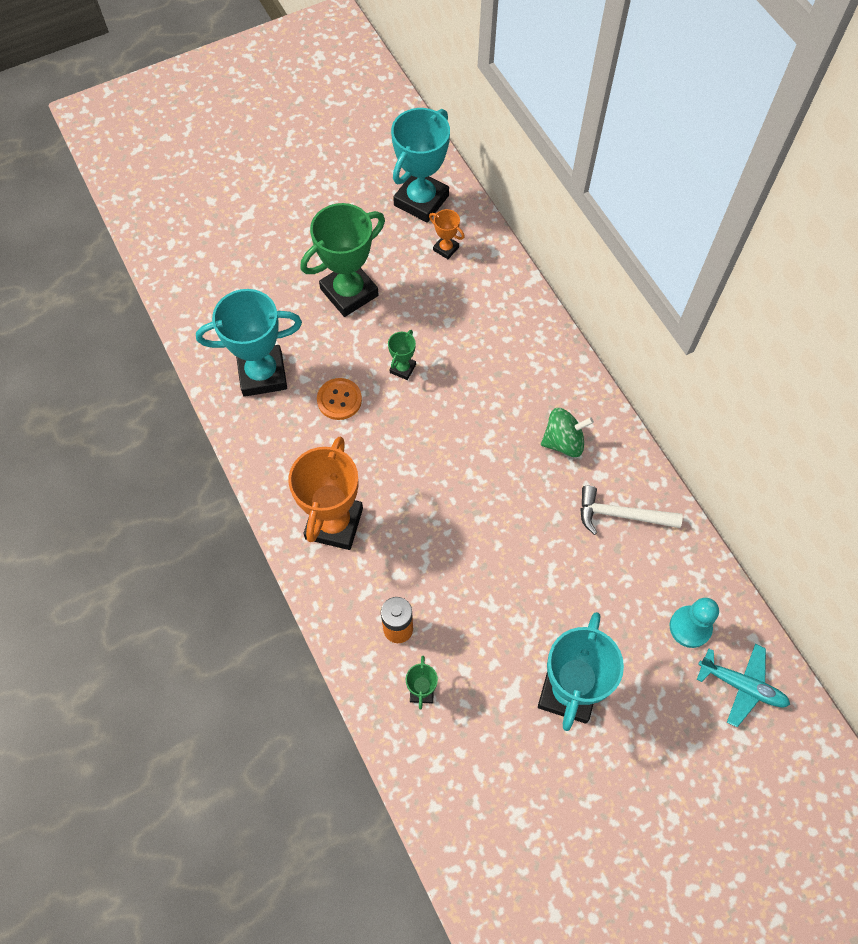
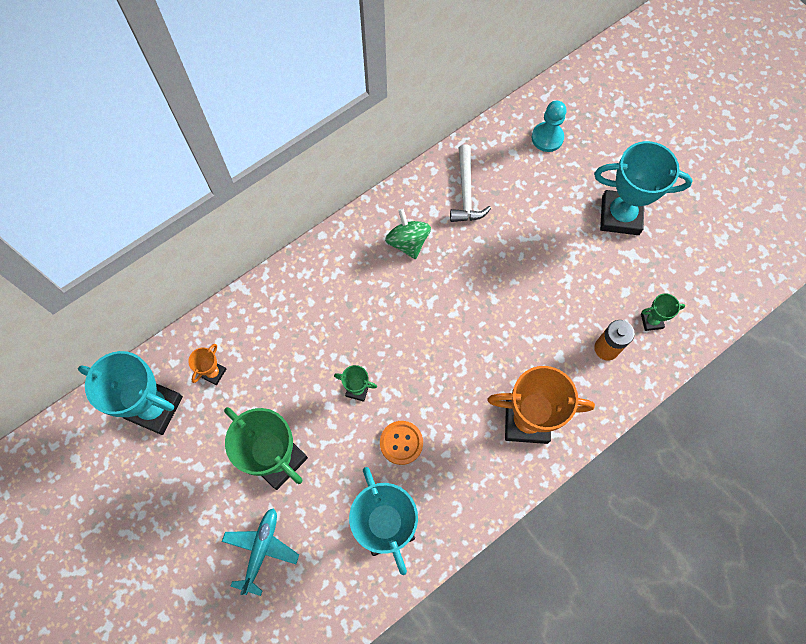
camera: 100 degrees left, 5 degrees up
(742, 686) = (582, 102): turquoise plane -> turquoise plane (261, 549)

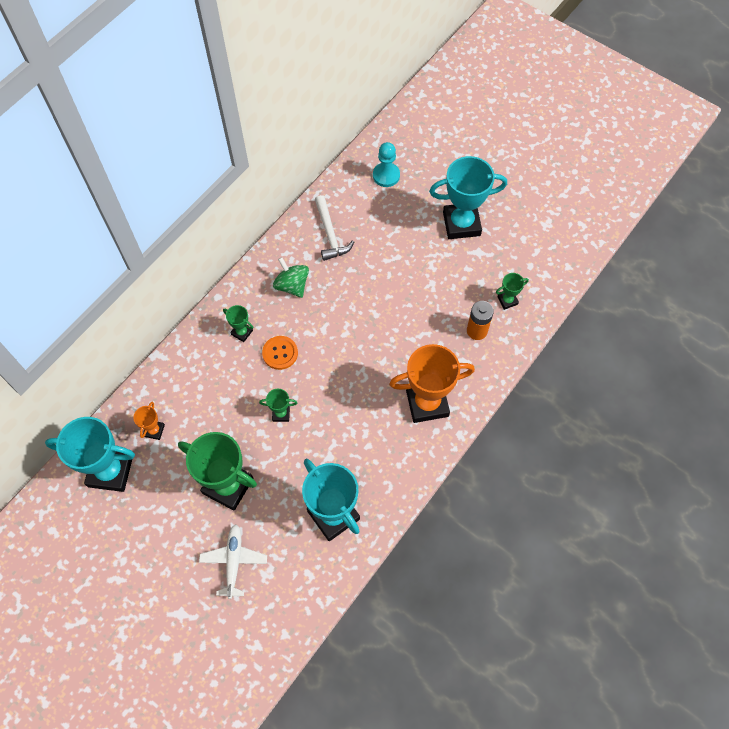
camera: 15 degrees left, 5 degrees down
(261, 549) = (234, 561): turquoise plane -> white plane
(338, 283) = (242, 332): none -> green trophy
(401, 443) = (329, 446): orange button -> orange button (280, 353)

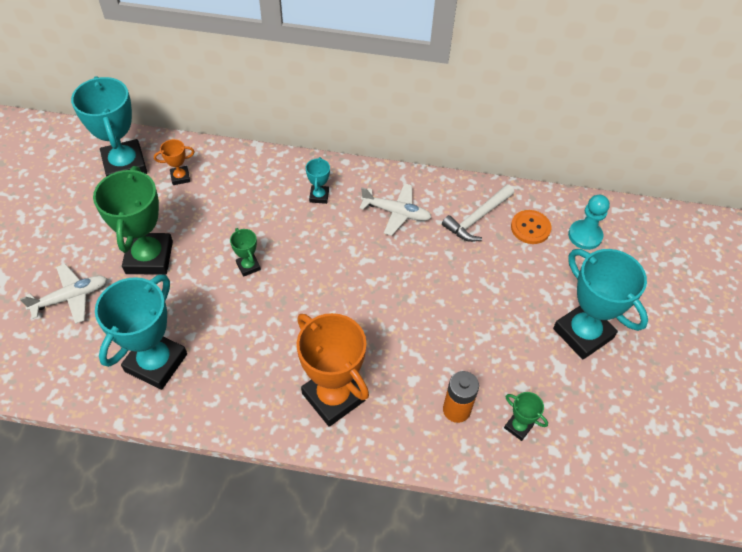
camera: 60 degrees right, 10 degrees down
(242, 332) = (319, 196): green trophy -> turquoise trophy
(280, 353) = (315, 236): orange button -> orange button (530, 228)
(292, 285) = (396, 213): green spinning top -> white plane

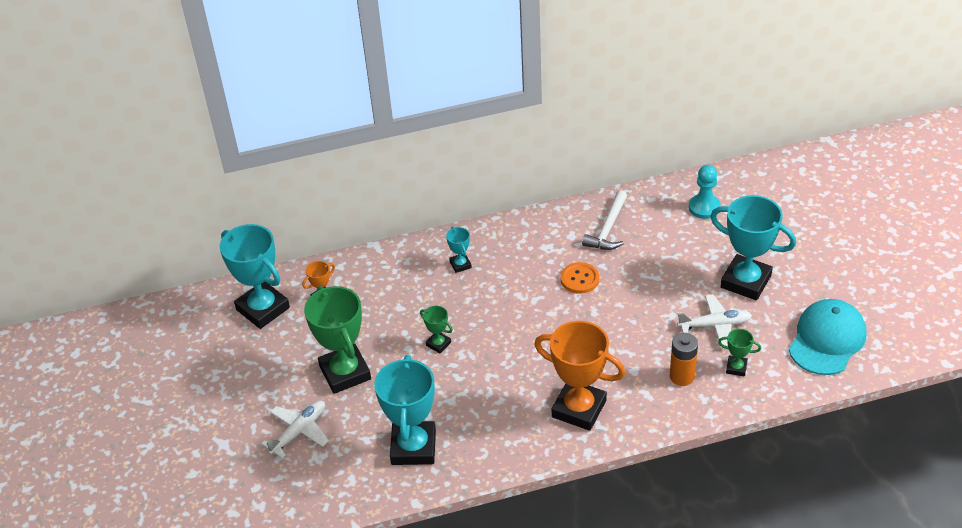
camera: 20 degrees left, 10 degrees down
(396, 213) = (537, 251): white plane -> white plane (715, 325)
(530, 228) = (656, 219): orange button -> orange button (579, 279)
(634, 439) = (827, 339): none -> turquoise cap

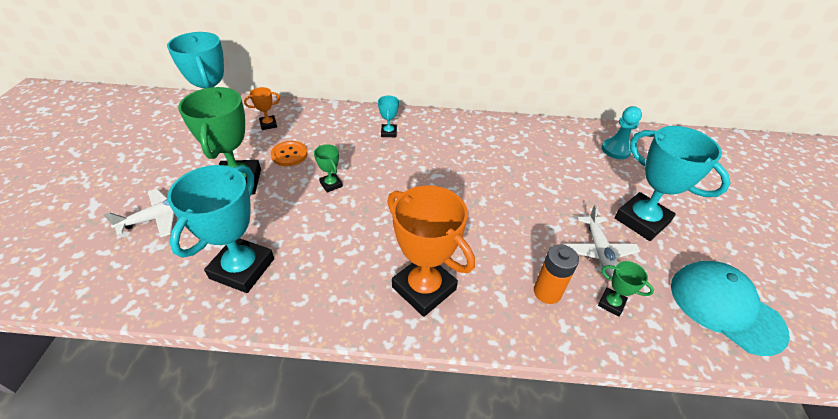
camera: 15 degrees right, 0 degrees up
(579, 279) = (482, 171): orange button -> orange button (289, 154)
(608, 228) = (524, 142): white hammer -> none
(715, 325) = (599, 251): white plane -> white plane turned 75 degrees clockwise
(827, 339) = (725, 307): turquoise cap -> turquoise cap turned 90 degrees counterclockwise

